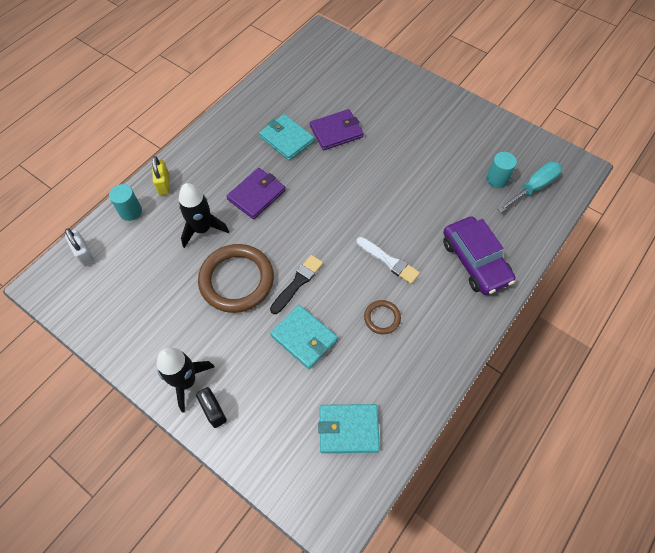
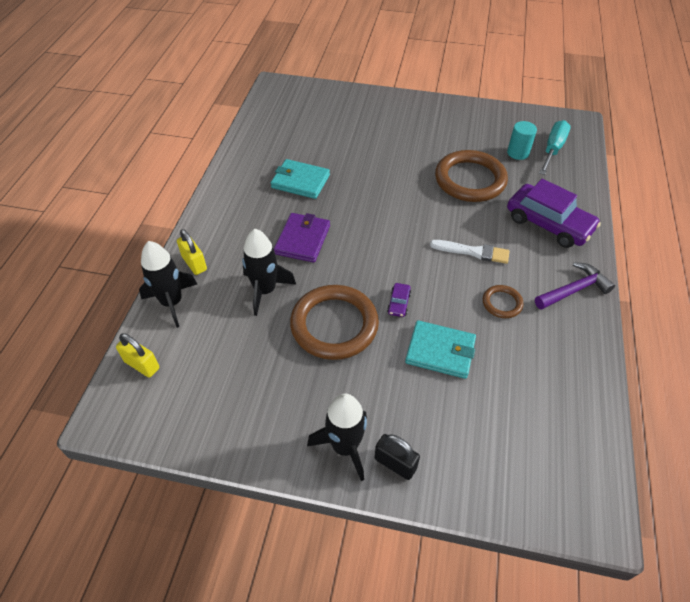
camera: 25 degrees left, 10 degrees down
(84, 254) = (142, 365): white padlock -> yellow padlock
(130, 211) = (172, 302): turquoise cylinder -> black rocket
(297, 283) = (399, 303): black brush -> purple car
(336, 131) = (345, 160): purple wallet -> none
(348, 429) = (543, 418): turquoise wallet -> none
(433, 191) = (470, 180): none -> brown ring
(453, 332) = (574, 290): none -> purple hammer

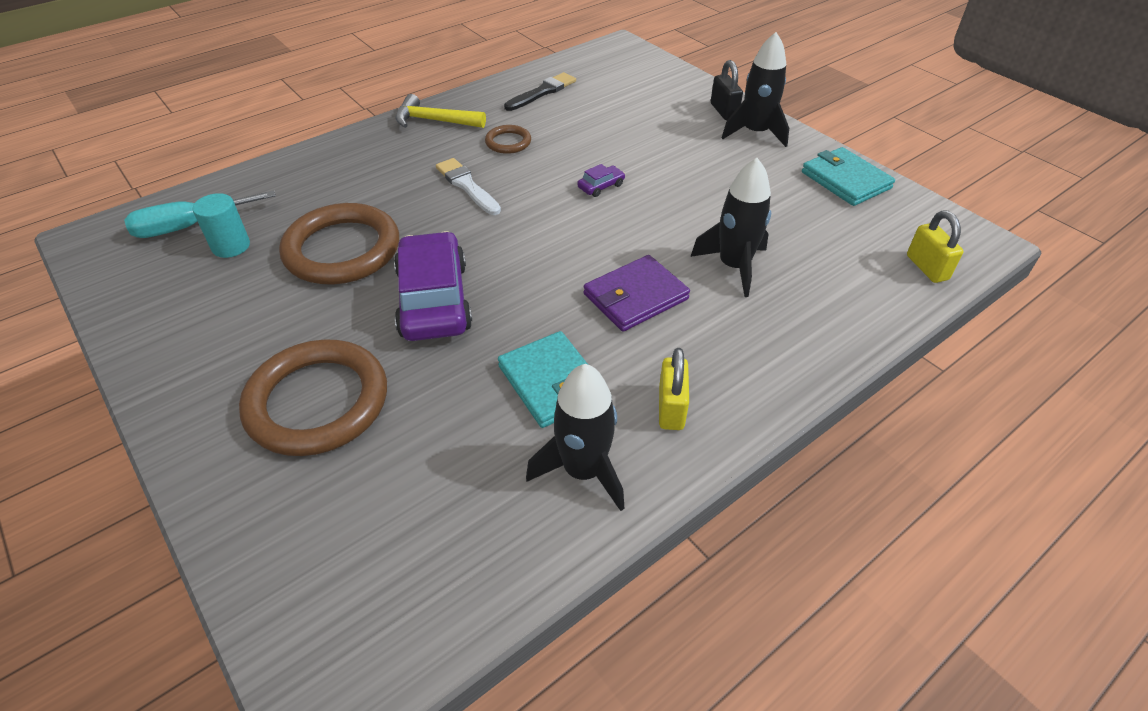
camera: 140 degrees left, 5 degrees down
(172, 302) = (863, 312): black rocket -> black rocket (583, 471)
(194, 263) = (807, 345): yellow padlock -> yellow padlock (671, 408)
(334, 325) = (685, 202): brown ring -> brown ring (317, 402)
(440, 351) = (609, 142): turquoise wallet -> turquoise wallet (845, 180)
(548, 223) = (354, 168): purple car -> purple car (434, 300)
(557, 378) = (542, 92): none -> black brush
(574, 290) = (434, 121): purple hammer -> yellow hammer

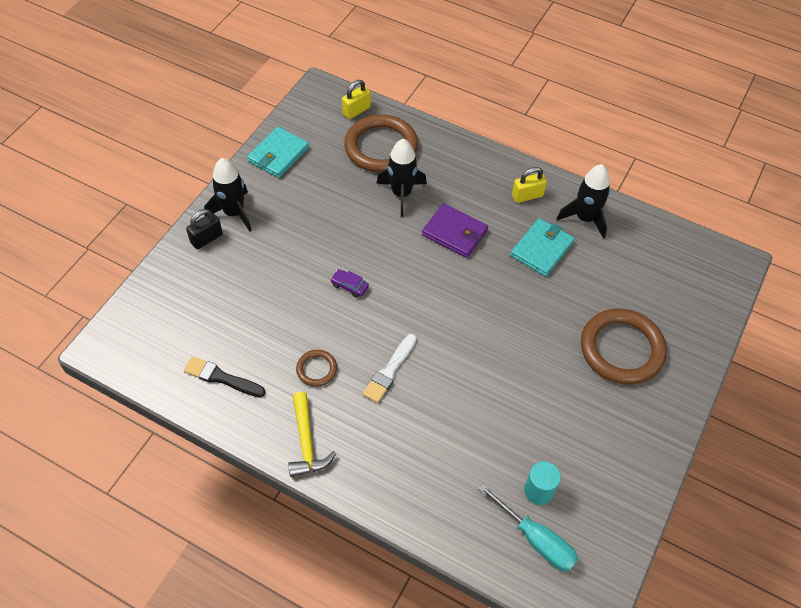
camera: 115 degrees left, 10 degrees up
(342, 250) = (501, 413): brown ring -> brown ring (381, 147)
(434, 300) = (515, 333): purple car -> none

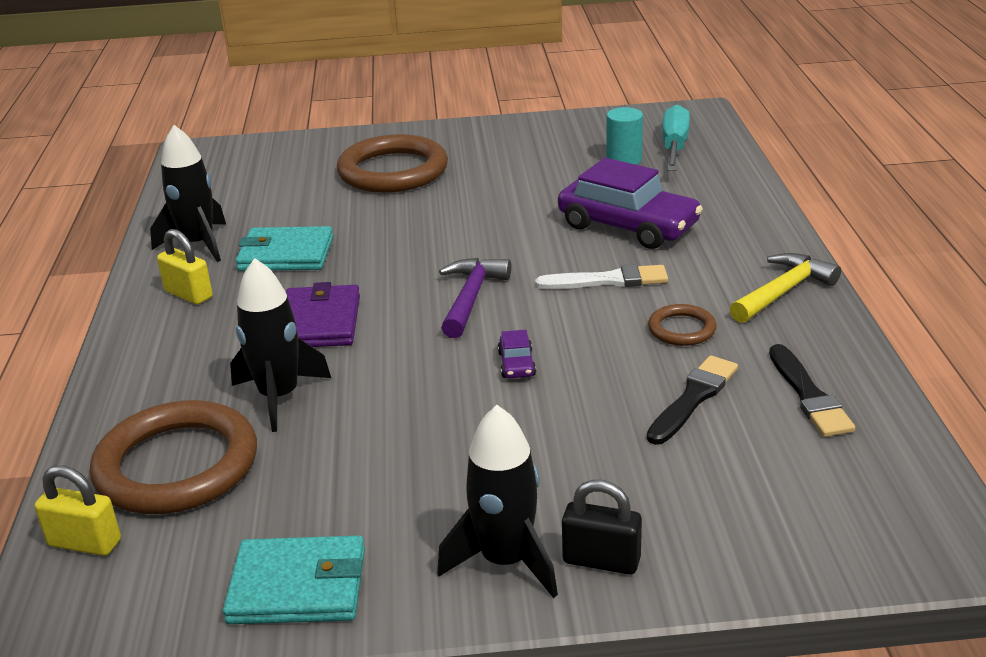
camera: 120 degrees left, 25 degrees down
(262, 333) = (693, 398): none -> black brush
(425, 302) = (471, 297): none -> purple hammer
(442, 424) = (628, 226): none -> purple car

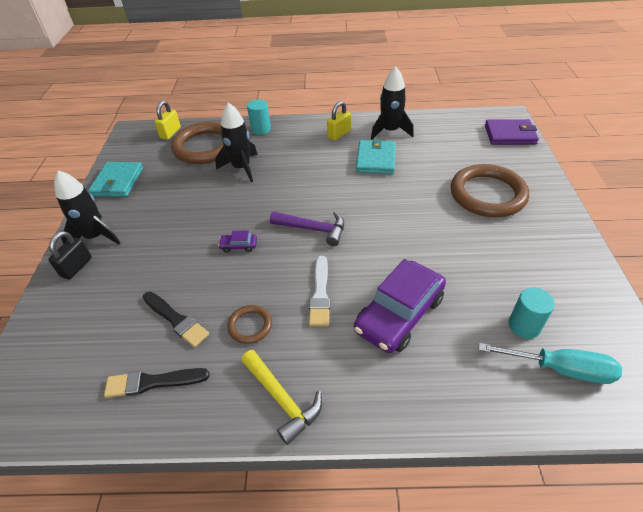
camera: 95 degrees right, 15 degrees up
(129, 392) = (261, 129): none -> turquoise cylinder
(319, 322) = (302, 175): purple wallet -> purple wallet (510, 135)

